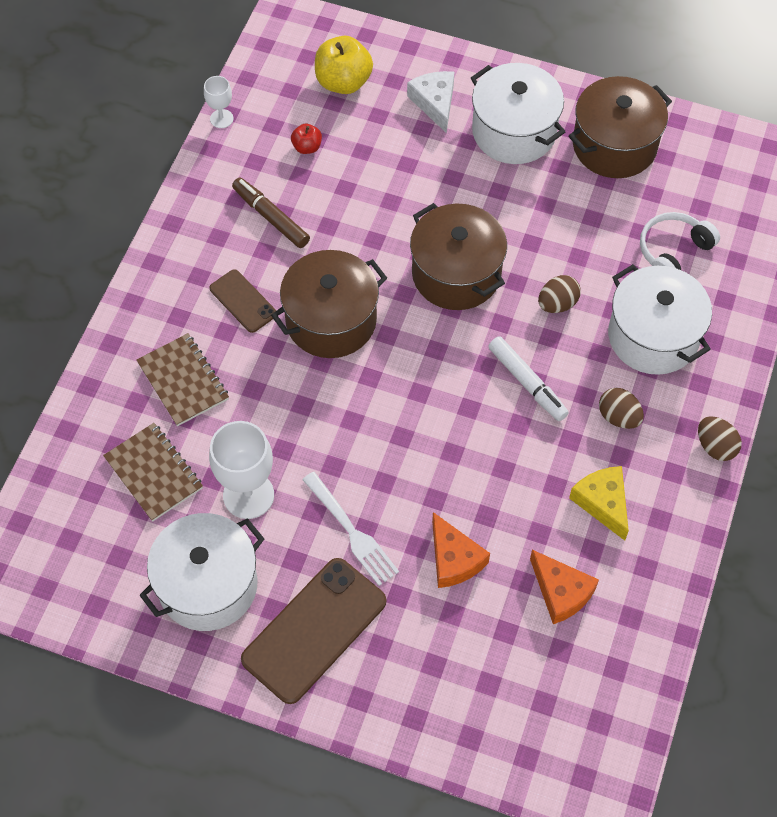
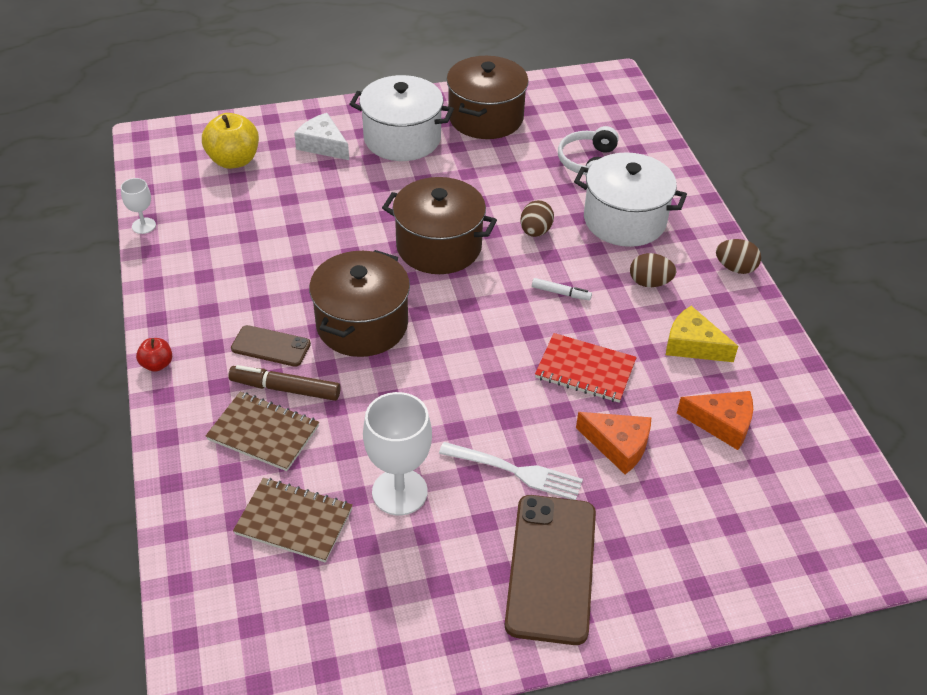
camera: 35 degrees left, 15 degrees down
(208, 585) = (422, 586): white pot -> none
(271, 217) = (246, 275): brown marker -> brown marker (285, 389)
(307, 147) = (238, 215): red apple -> red apple (157, 364)
(485, 472) = (585, 370): none -> red notebook
(527, 383) = (561, 293): white marker -> white marker, size x0.59

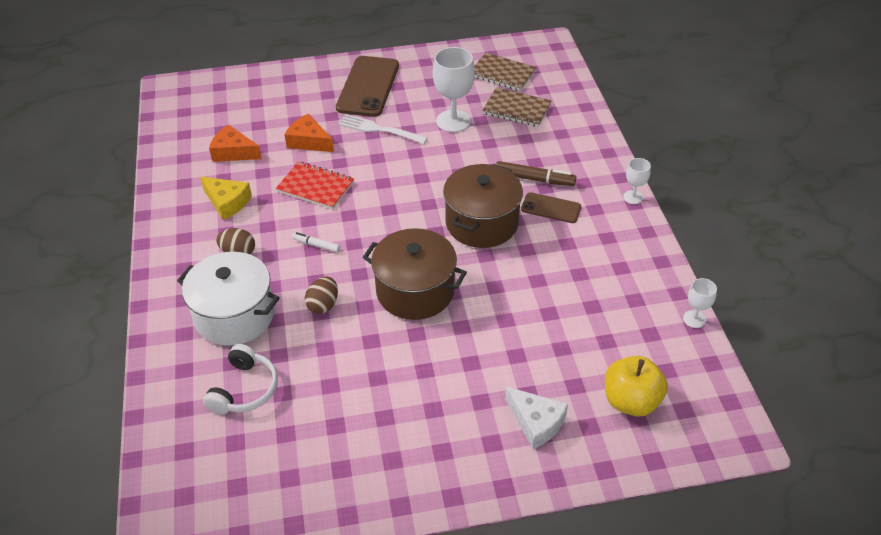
camera: 175 degrees left, 0 degrees up
(157, 364) = (633, 197): red apple -> white goblet
(263, 433) = (544, 153): brown notebook -> brown notebook (502, 73)
(402, 139) = (446, 430): white pot -> none
(485, 117) = (344, 464): brown pot -> none
(735, 268) = (158, 264): brown egg -> none

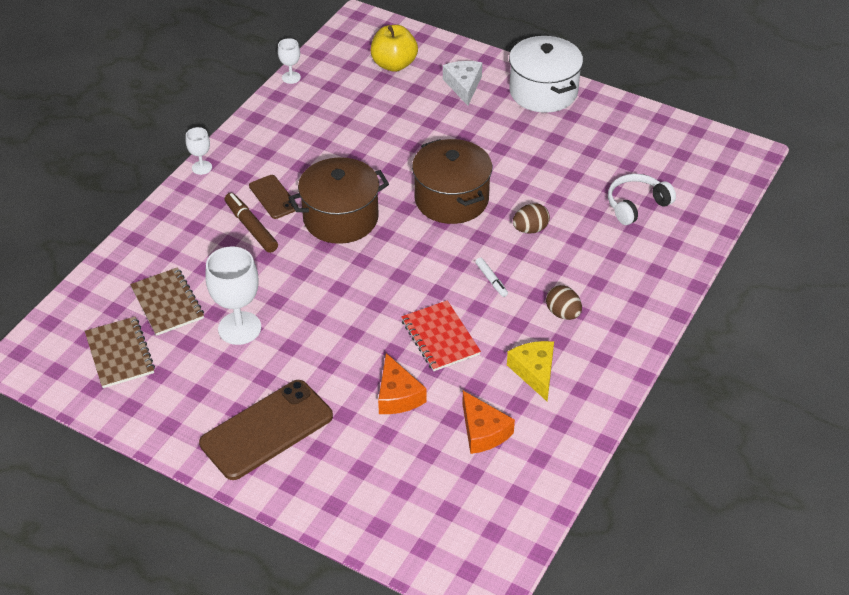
camera: 140 degrees left, 0 degrees up
(234, 315) = (606, 261): white pot -> white pot (543, 92)
(379, 129) = (317, 364): white fork -> none

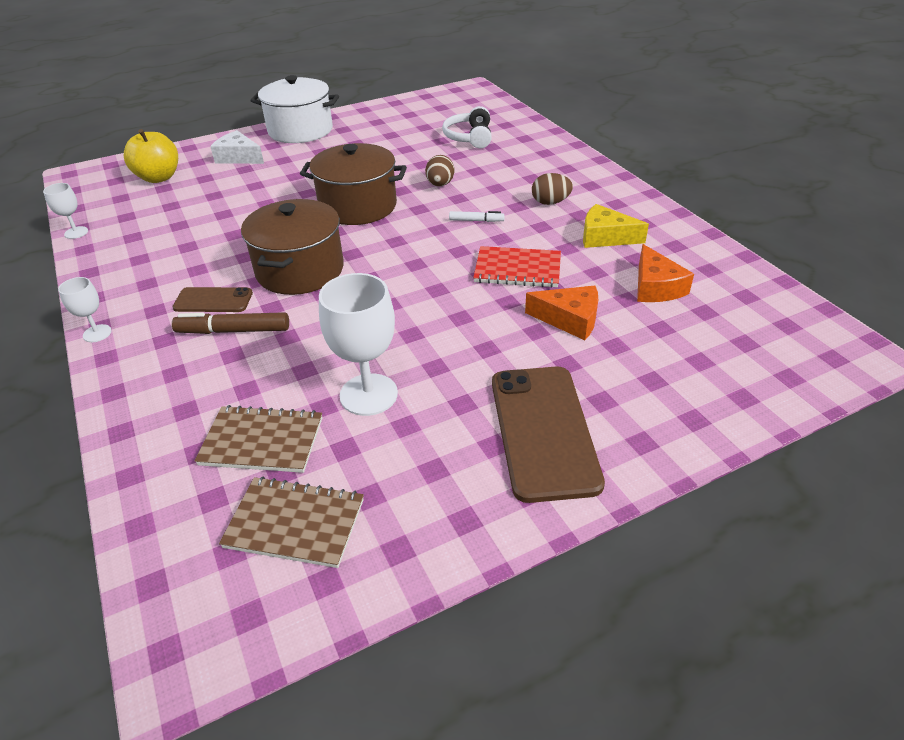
camera: 55 degrees left, 5 degrees down
(483, 431) = (655, 287): orange cheese -> orange cheese turned 75 degrees clockwise

